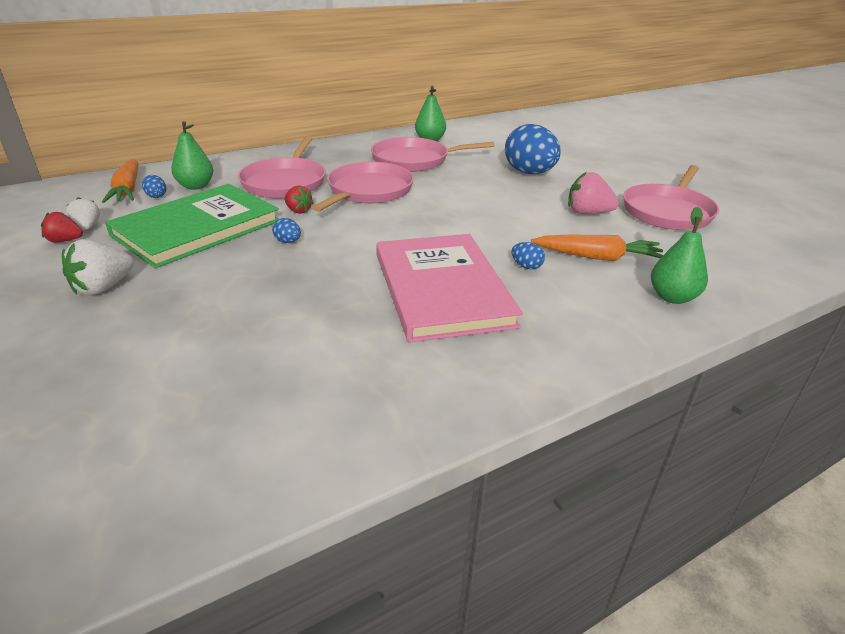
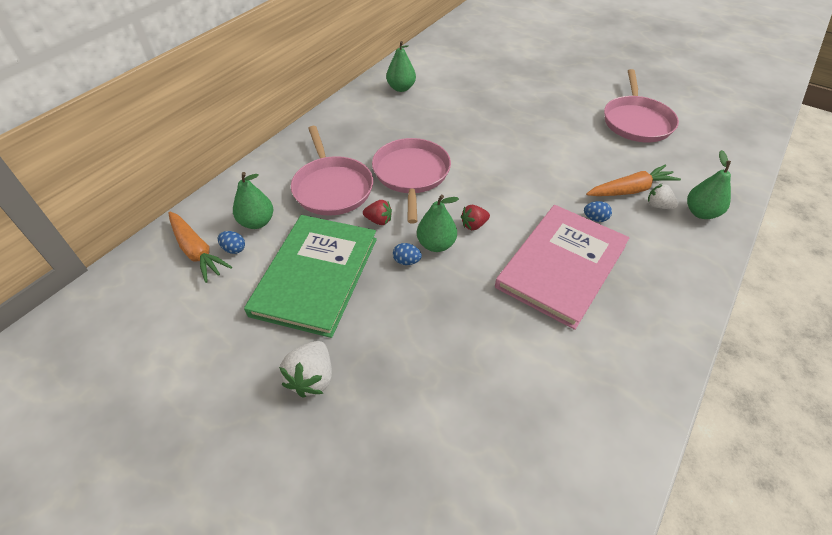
camera: 25 degrees left, 15 degrees up
(65, 240) = (213, 340): red strawberry -> red strawberry (474, 225)
(87, 227) = (214, 314): white strawberry -> white strawberry (658, 206)
(330, 239) = (436, 244): none -> green pear
(414, 160) = (412, 120): pink pan -> none
(442, 289) = (562, 266): pink book -> pink book turned 75 degrees clockwise
(529, 173) = (512, 107): blue egg -> none
(587, 213) = (588, 142): pink strawberry -> none

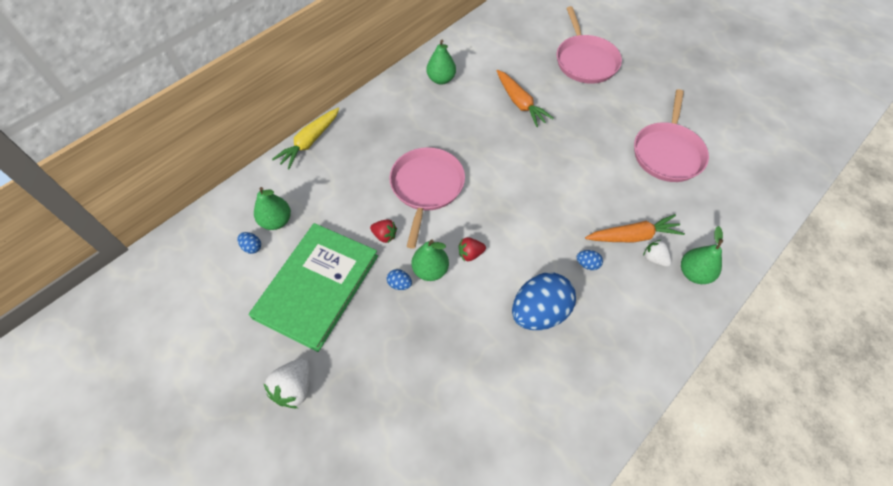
camera: 10 degrees right, 10 degrees up
(196, 251) = (220, 244): orange carrot -> orange carrot (520, 103)
(279, 151) = (310, 142): none -> yellow carrot
(332, 187) = (350, 192): pink pan -> pink pan (585, 61)
(562, 266) = (539, 312): pink book -> blue egg

